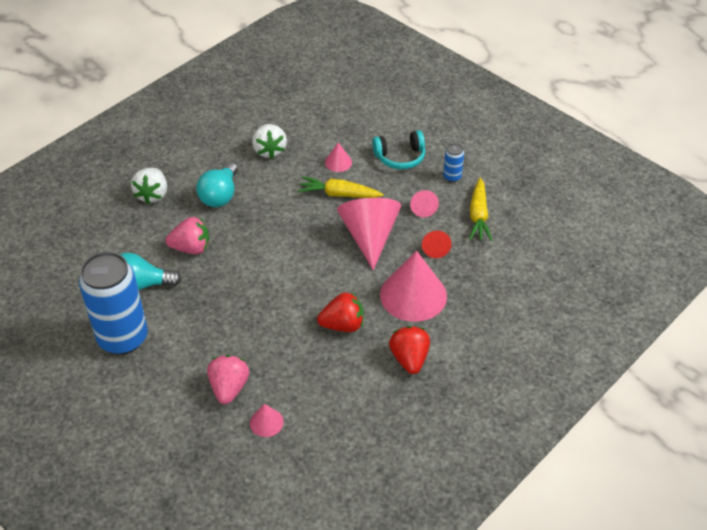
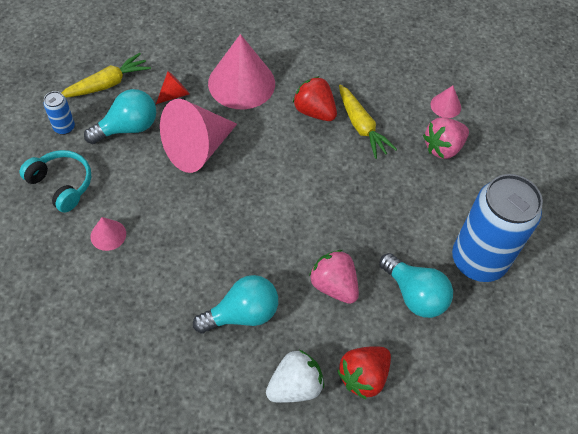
camera: 130 degrees left, 10 degrees up
(269, 150) = (134, 315): white strawberry -> none
(339, 194) = (158, 205): yellow carrot -> yellow carrot (361, 126)
(409, 359) = (308, 54): red strawberry -> red strawberry (363, 376)
(423, 208) = (128, 128): pink cone -> turquoise light bulb

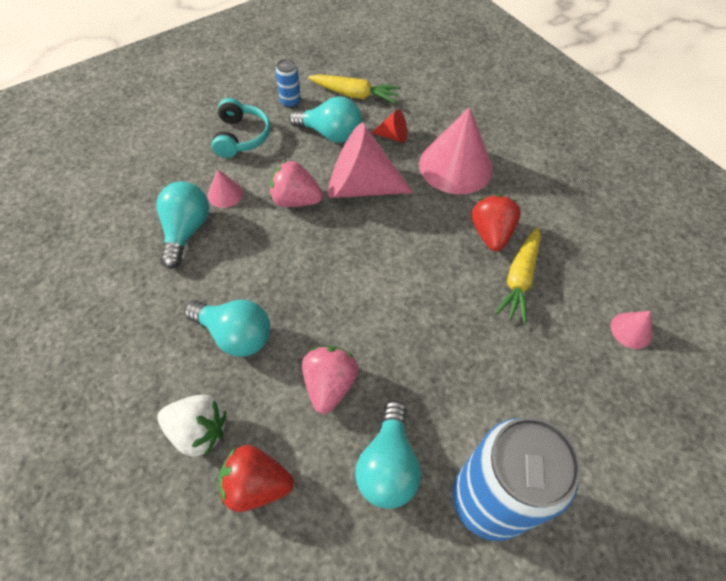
camera: 50 degrees right, 0 degrees up
(116, 284) = (186, 231): none -> turquoise light bulb
(443, 148) = (580, 365): pink strawberry -> pink strawberry (295, 200)

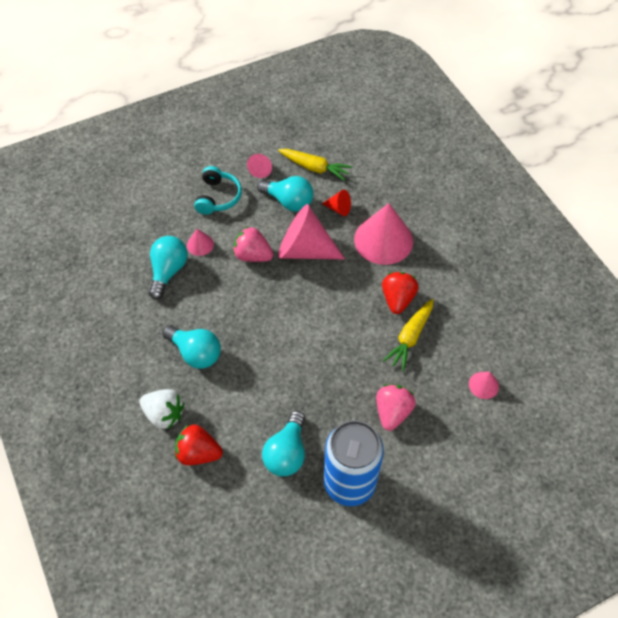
camera: 10 degrees right, 0 degrees up
(290, 102) = (261, 169): blue can -> pink cone
(329, 385) = (256, 395): pink strawberry -> pink strawberry (392, 412)

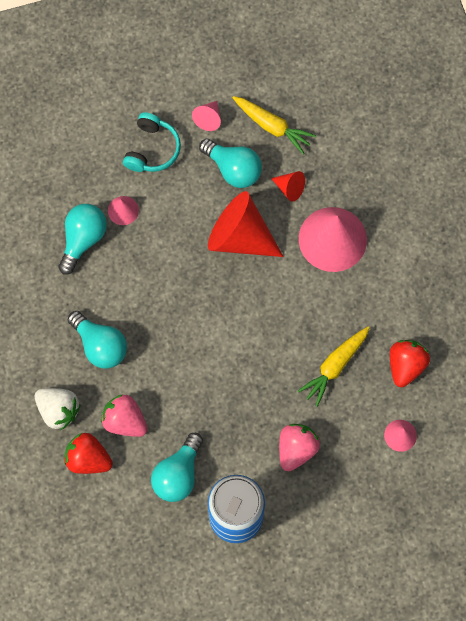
camera: 10 degrees right, 15 degrees up
(253, 255) = (180, 234): pink strawberry -> pink strawberry (125, 421)
(304, 249) = (240, 236): pink cone -> red cone
(397, 299) = (331, 317): red strawberry -> red strawberry (405, 365)

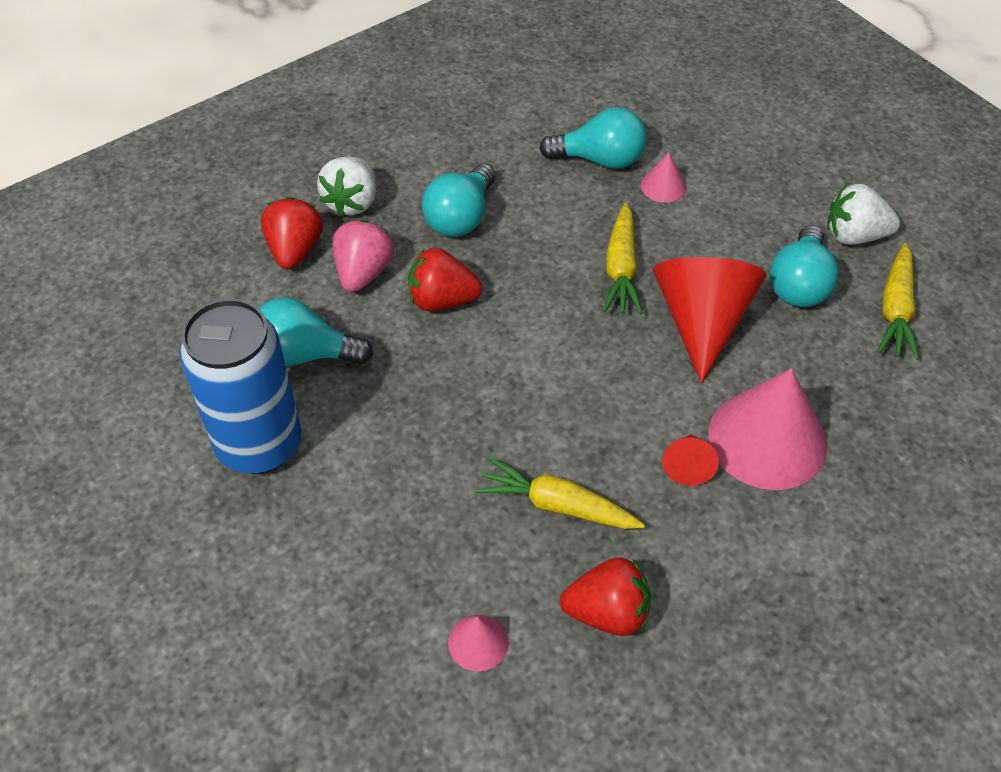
camera: 70 degrees right, 20 degrees down
(152, 149) = (768, 190): turquoise headphones -> none
(166, 380) = (442, 300): none -> red strawberry
(182, 265) = (621, 269): none -> yellow carrot
(208, 118) = (854, 235): pink cone -> white strawberry
(289, 188) = (814, 359): red cone -> red cone (687, 466)
(296, 449) = (397, 492): pink strawberry -> none

